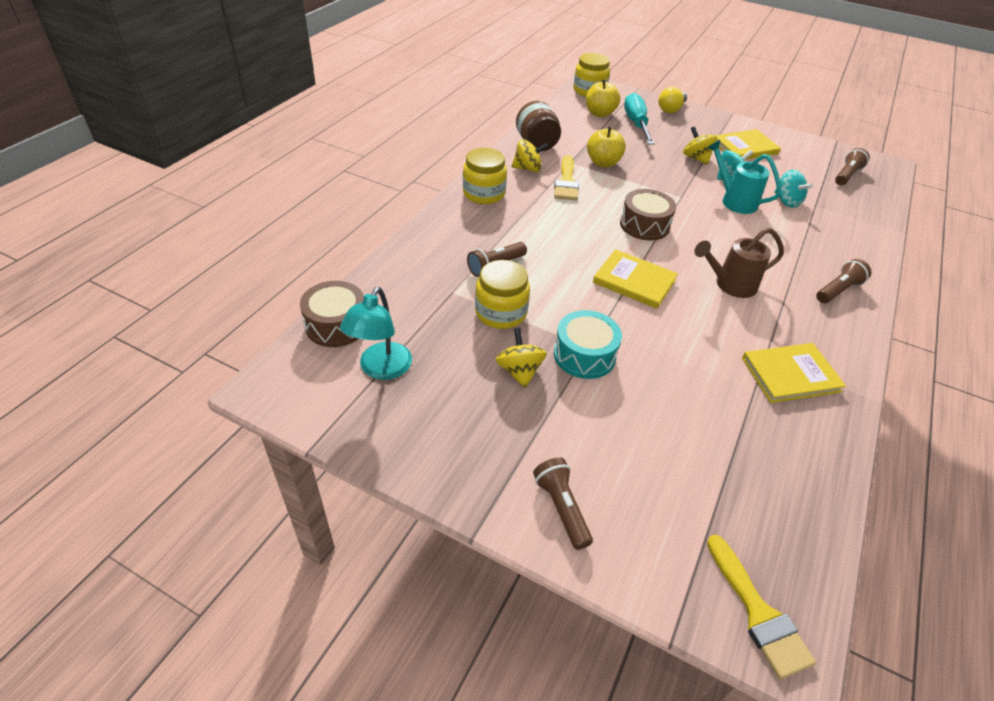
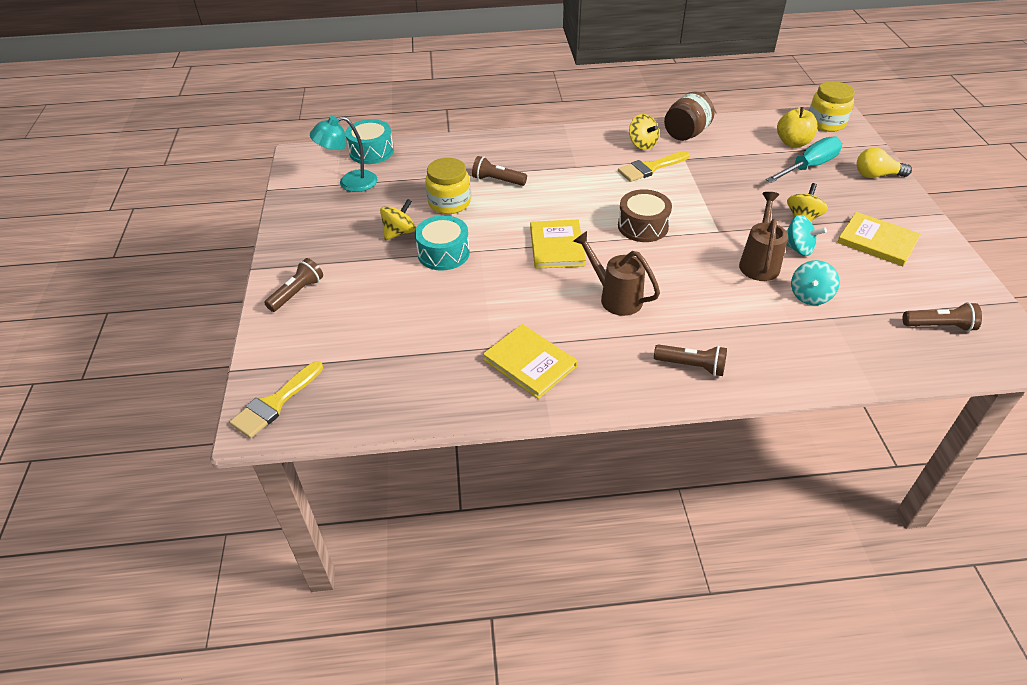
camera: 60 degrees right, 0 degrees up
(336, 325) = (371, 151): brown drum -> turquoise drum
(484, 194) = (578, 141): yellow jar -> none
(603, 163) = (709, 174): yellow apple -> none
(734, 201) = (759, 263): turquoise watering can -> brown watering can

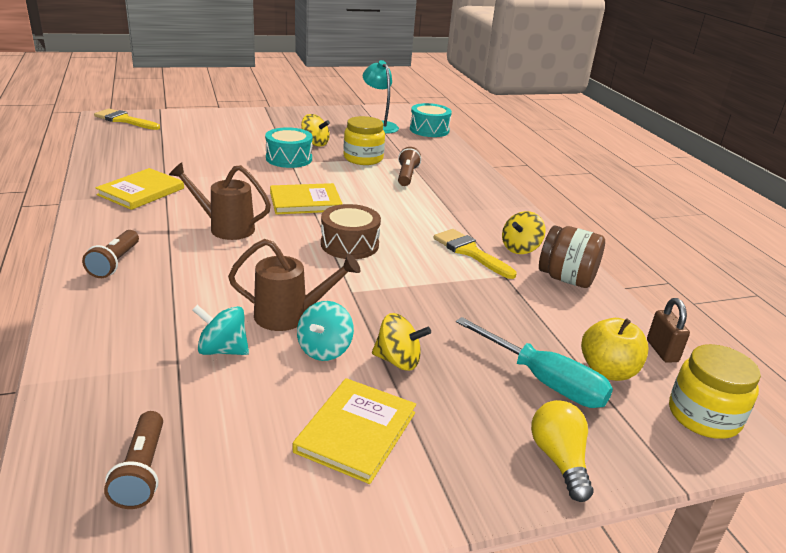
camera: 75 degrees right, 15 degrees down
(297, 293) = (237, 119): brown flashlight -> none
(616, 297) = (226, 228): brown watering can -> brown watering can turned 105 degrees counterclockwise
(767, 119) = (662, 351): none -> brown padlock

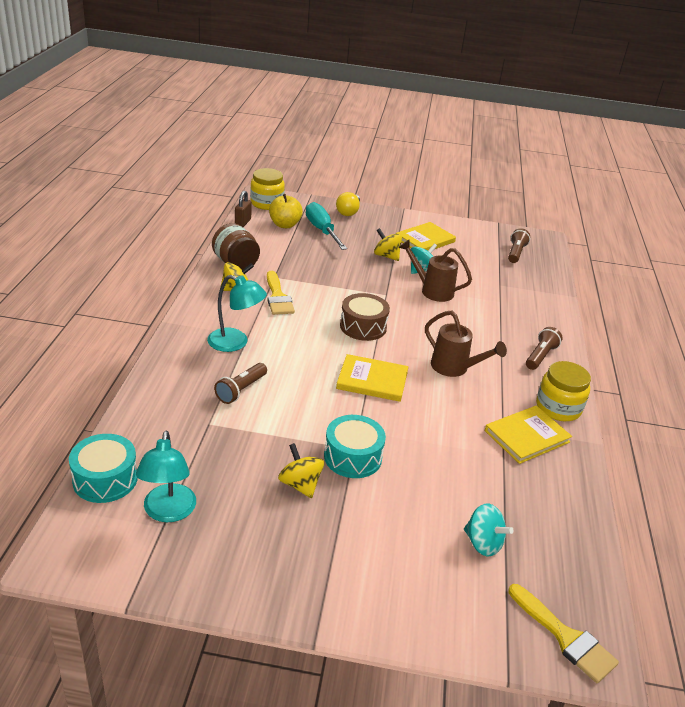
camera: 155 degrees left, 5 degrees up
(222, 350) = (475, 284): turquoise spinning top -> turquoise spinning top (483, 543)
(363, 158) = (263, 434): yellow jar -> yellow jar (558, 408)
(452, 203) = (235, 343): none -> turquoise lamp

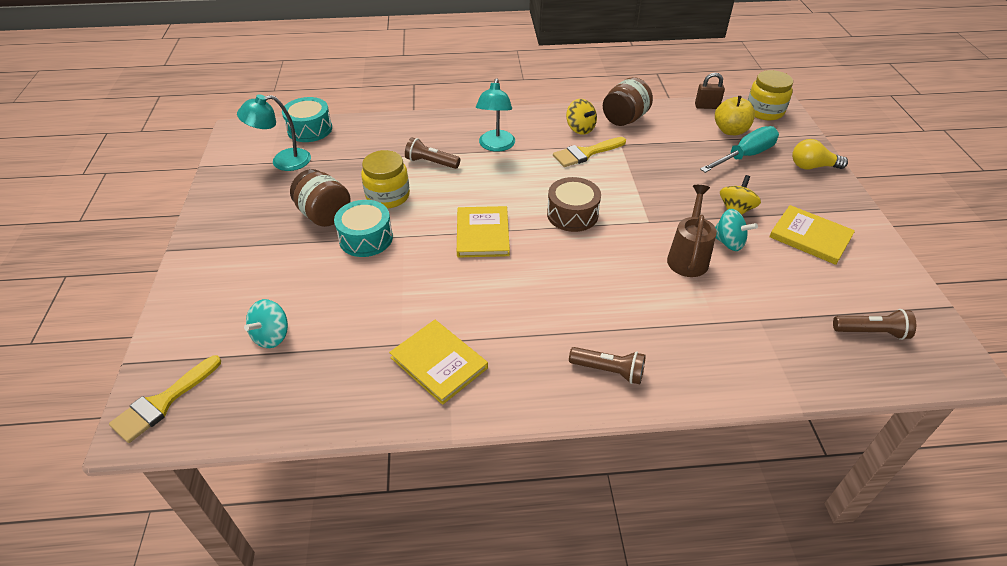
camera: 80 degrees right, 10 degrees up
(300, 484) = (324, 215): yellow spinning top -> brown jar
(454, 368) = (537, 291): brown watering can -> none
(558, 408) = (505, 392): yellow jar -> yellow jar (388, 196)

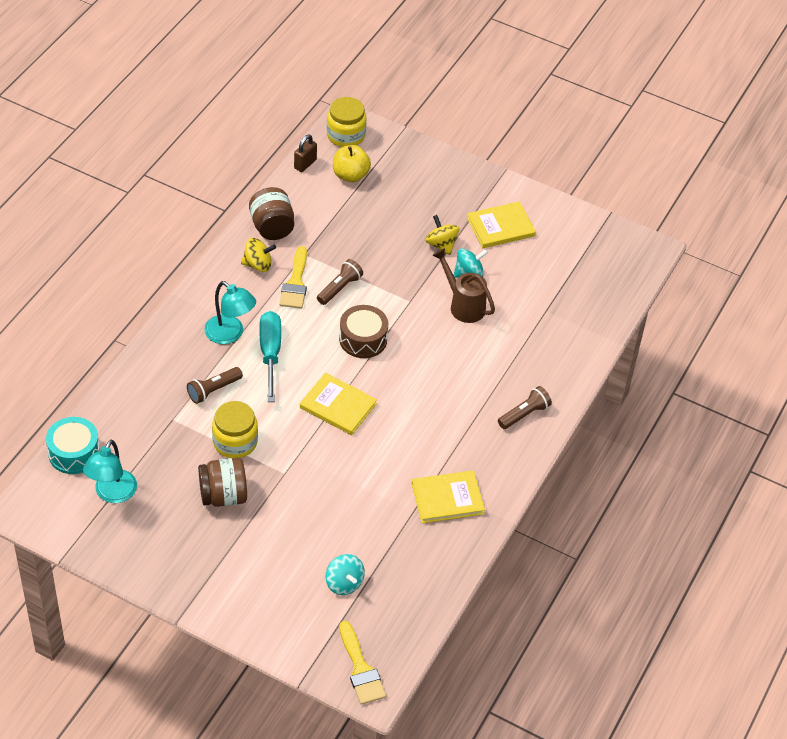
camera: 60 degrees left, 5 degrees up
(366, 238) = (279, 481): turquoise drum -> none
(745, 156) = (388, 191): turquoise screwdriver -> turquoise screwdriver (270, 353)
(812, 166) = (435, 165): yellow light bulb -> none
(871, 332) = (598, 266): brown flashlight -> brown flashlight (340, 288)

